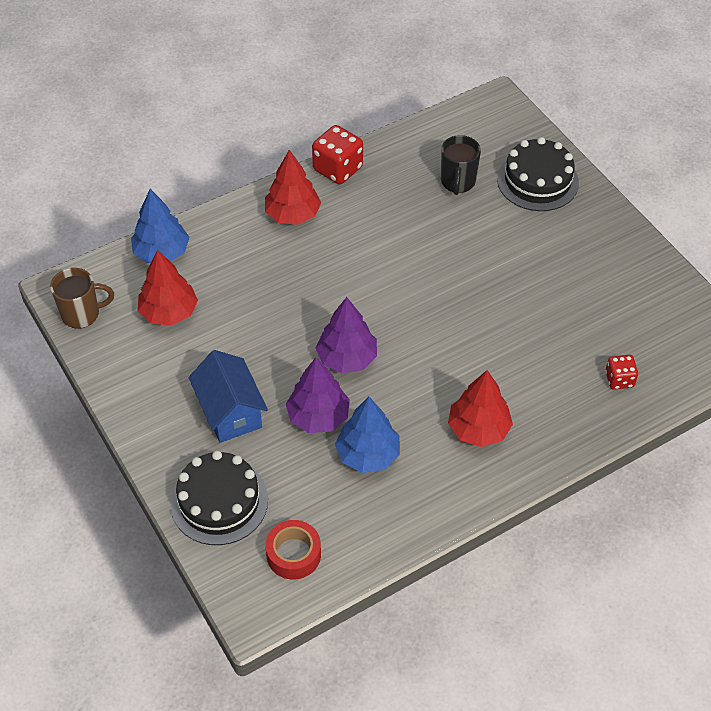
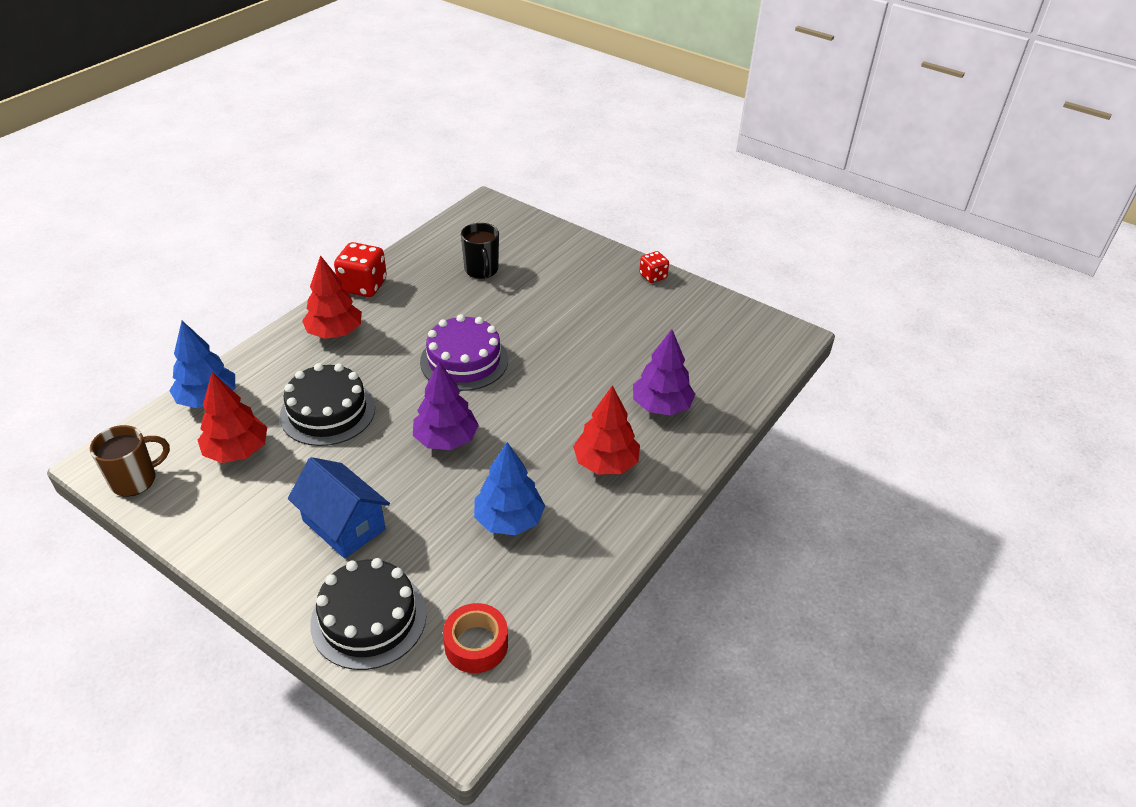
camera: 25 degrees left, 10 degrees down
(318, 416) = (441, 500): purple tree -> purple tree (661, 406)
(397, 281) = (464, 360): none -> purple cake
(537, 181) = (552, 253): black cake -> black cake (327, 412)
(619, 379) = (708, 384): red dice -> red dice (653, 276)

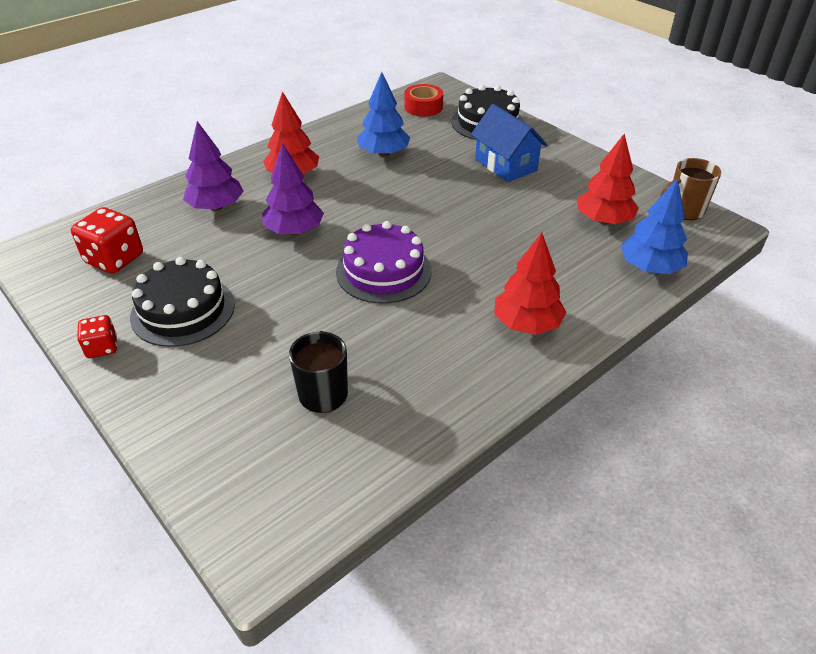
camera: 165 degrees left, 0 degrees up
(327, 412) = (526, 241): black cake -> black cake (183, 310)
(363, 286) = (493, 390): red dice -> red dice (114, 259)
(446, 439) = (418, 206): purple tree -> purple tree (294, 231)

